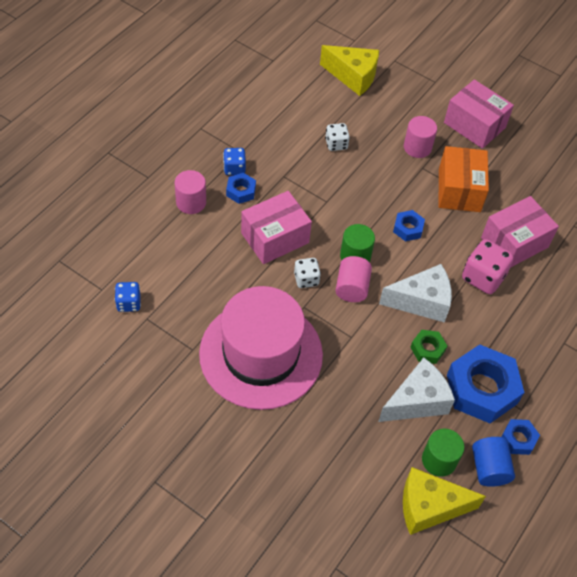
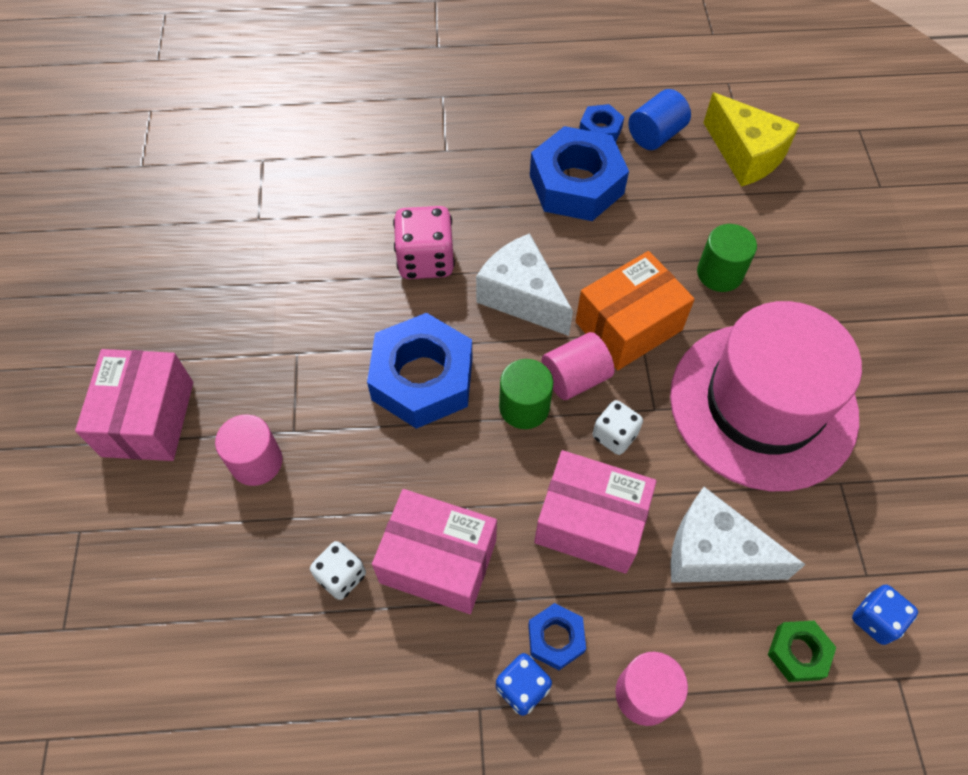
camera: 125 degrees left, 5 degrees up
(353, 76) = (156, 666): yellow cheese -> none
(408, 228) = (422, 379): blue nut -> blue nut, size x2.09
(416, 401) = (651, 227): white cheese -> white cheese (713, 553)
(427, 349) = (579, 254): green nut -> green nut (798, 653)
(439, 460) = (692, 174): green cylinder -> green cylinder (719, 273)
(459, 190) = (300, 363): orange box -> orange box (628, 326)
(514, 242) = (340, 259): pink box -> pink box (438, 561)

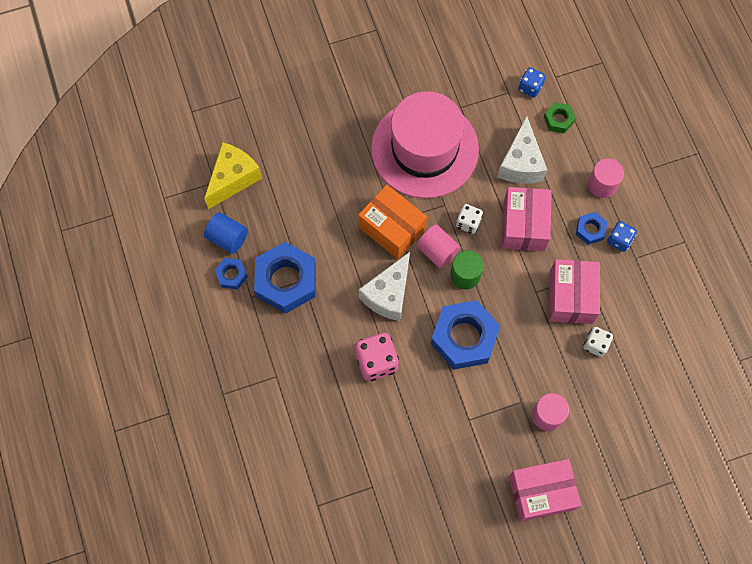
camera: 105 degrees left, 10 degrees up
(719, 273) = (337, 182): green cylinder -> none

